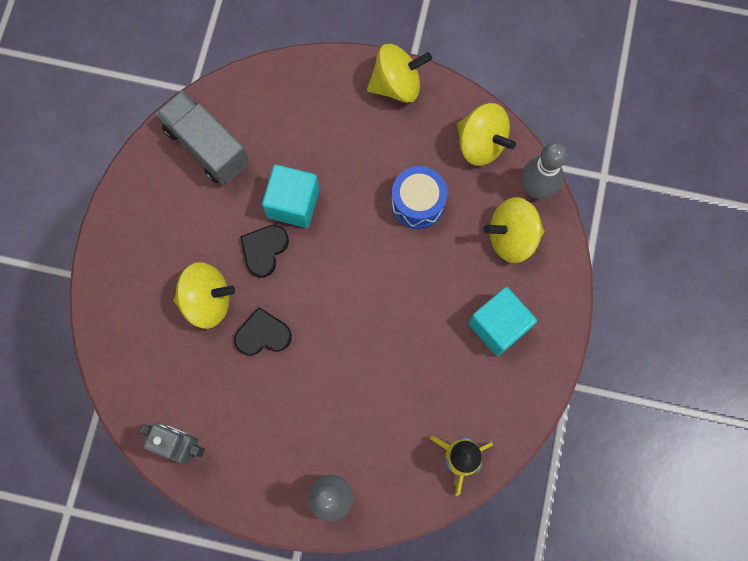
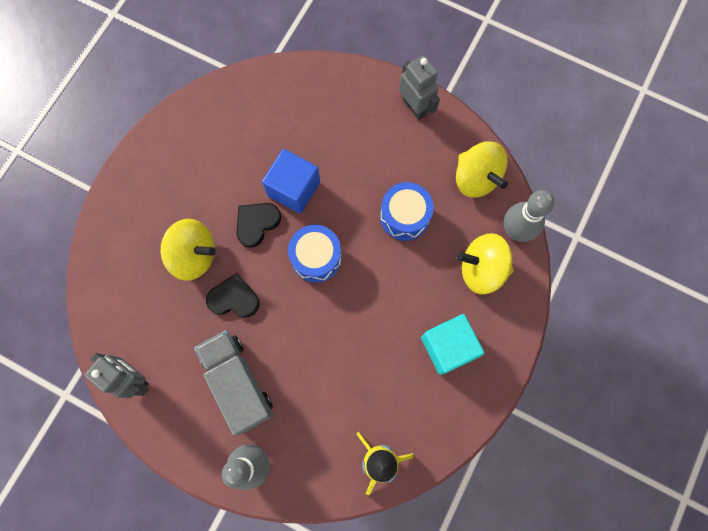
camera: 15 degrees right, 0 degrees up
(207, 146) = (233, 120): grey truck -> grey truck (238, 383)
(293, 203) = (294, 189): turquoise cube -> blue cube
(337, 270) = (316, 258): none -> blue drum
(397, 85) = (414, 107): yellow spinning top -> grey robot

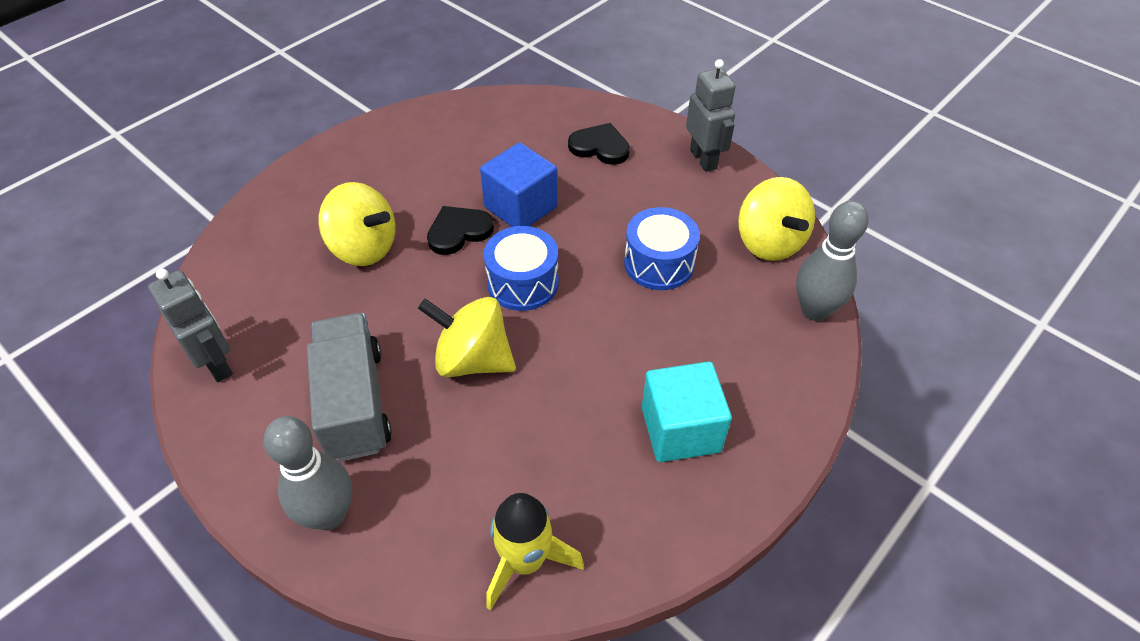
camera: 15 degrees right, 25 degrees down
(234, 298) = (394, 303): black heart -> black heart (600, 147)
(481, 269) = (755, 344): yellow spinning top -> yellow spinning top (473, 360)

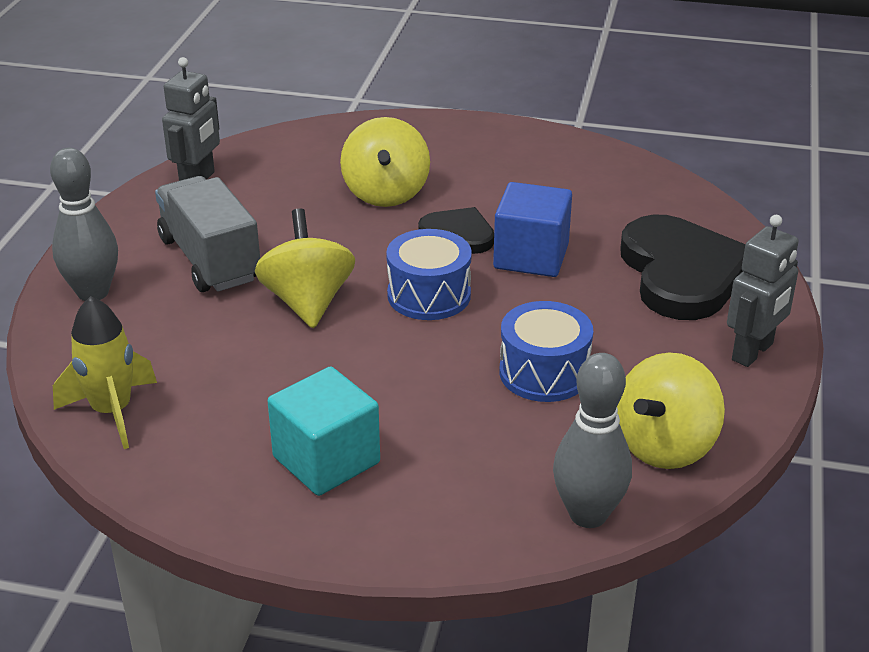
camera: 60 degrees right, 15 degrees down
(354, 403) = (210, 260): grey truck -> grey truck turned 75 degrees counterclockwise
(600, 147) = (682, 273): black heart -> black heart, size x1.88

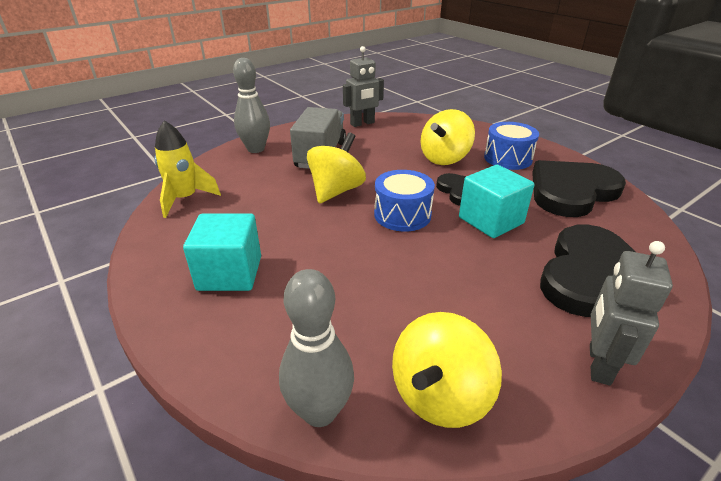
camera: 40 degrees right, 0 degrees up
(531, 256) = (491, 220): blue cube -> turquoise cube
(544, 373) = (414, 292): blue drum -> blue drum (508, 158)
(575, 180) = (571, 191): none -> black heart
(664, 446) = (440, 395): yellow spinning top -> yellow spinning top turned 45 degrees counterclockwise
(753, 352) = (598, 364): grey robot -> grey robot turned 120 degrees clockwise

